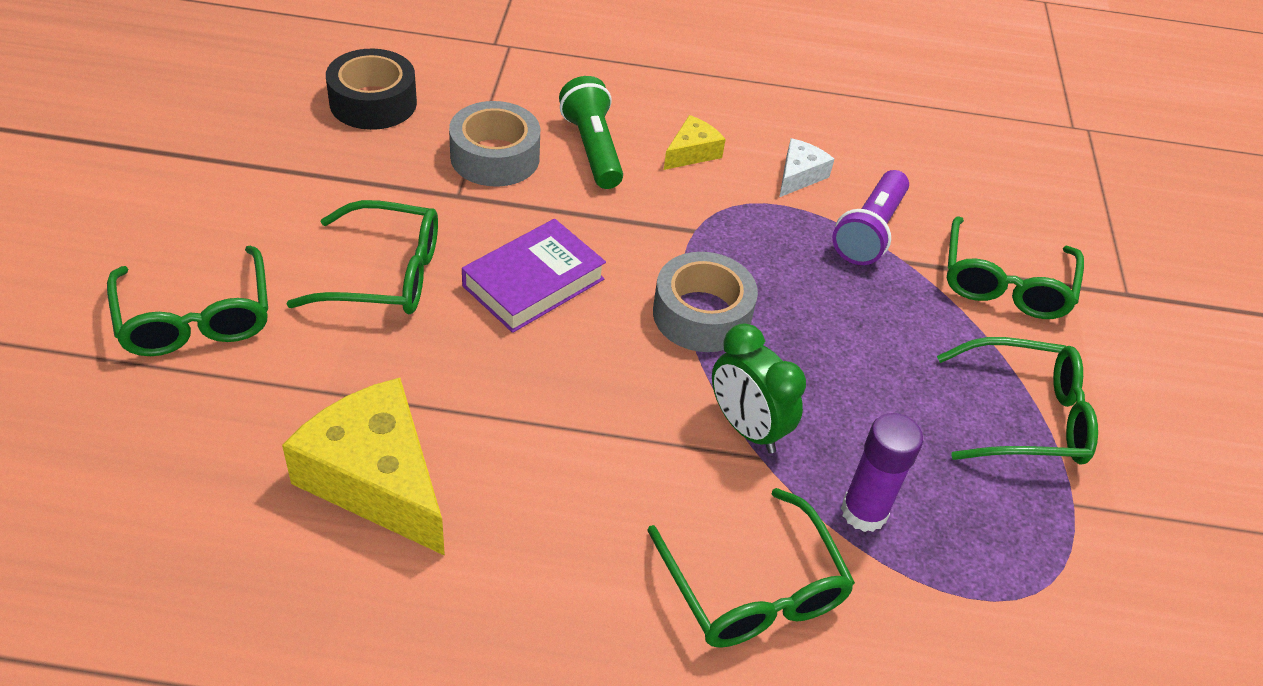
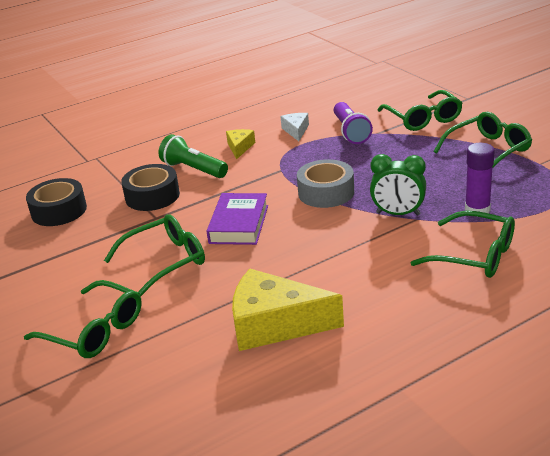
camera: 30 degrees left, 15 degrees down
(495, 157) = (152, 196): grey tape -> black tape

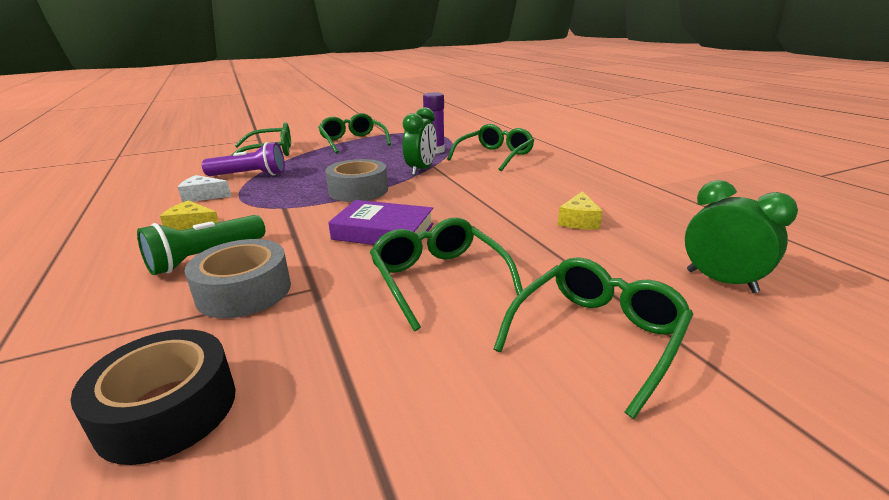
camera: 85 degrees left, 5 degrees down
(152, 196) = (244, 291): black tape -> grey tape
(159, 400) = (721, 281): none -> green clock
(275, 324) = (579, 221): yellow cheese -> yellow cheese, size x0.49

